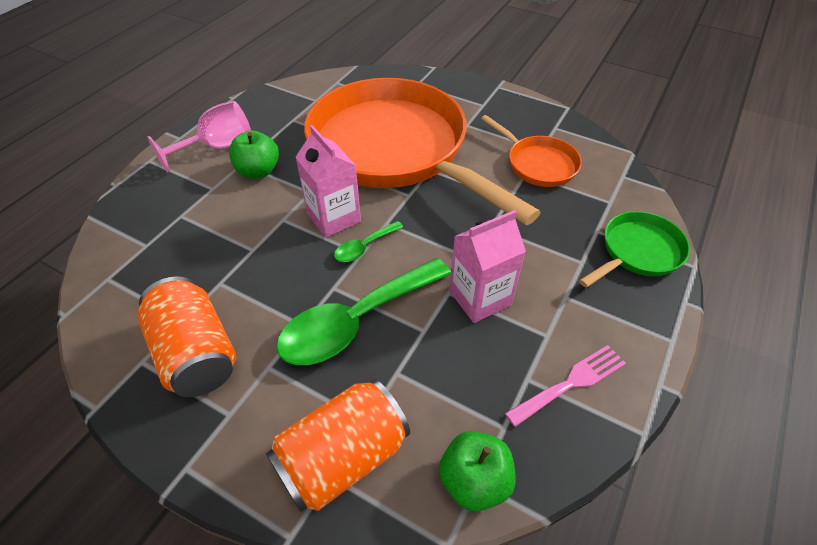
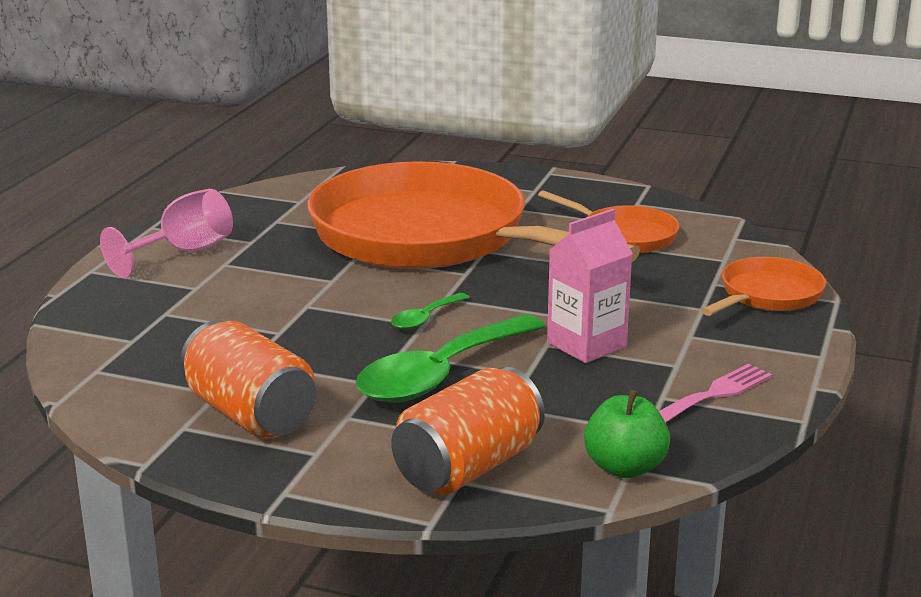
camera: 10 degrees left, 25 degrees down
(258, 171) = (252, 268): green apple -> none
(334, 218) = (374, 299): pink carton -> none
(638, 252) = (767, 295): green pan -> orange pan

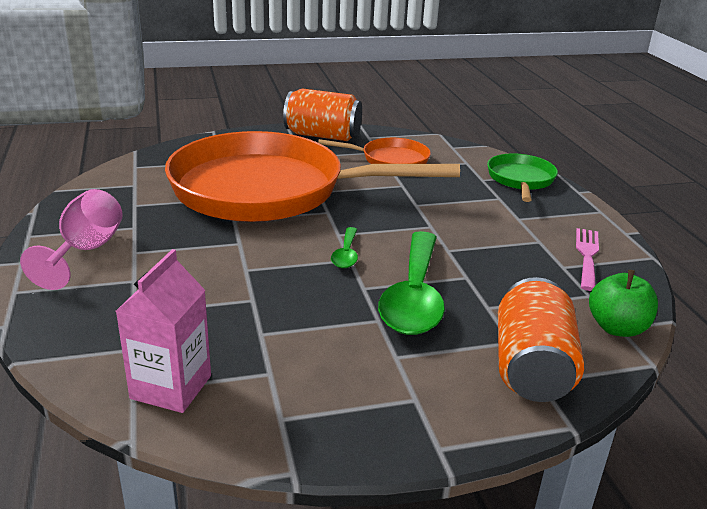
camera: 35 degrees left, 5 degrees up
(250, 415) = (322, 384): orange can -> orange can (322, 136)
(586, 345) = (472, 243): pink carton -> pink carton (171, 387)
(767, 295) = (520, 180): orange pan -> green pan

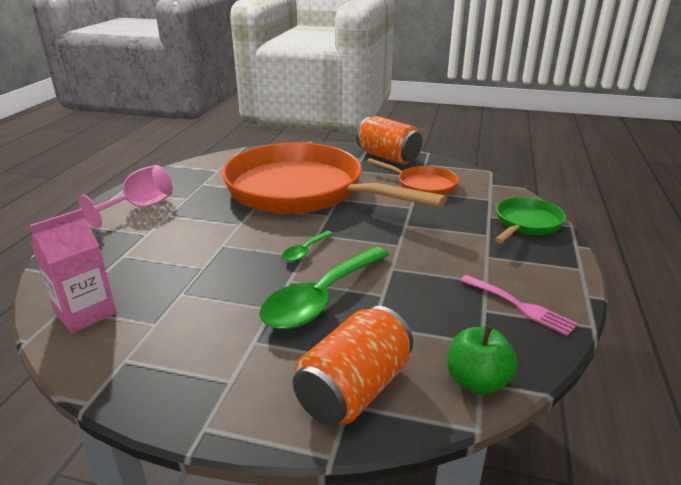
camera: 30 degrees right, 0 degrees up
(587, 255) = (520, 306): pink fork -> pink fork turned 90 degrees clockwise

